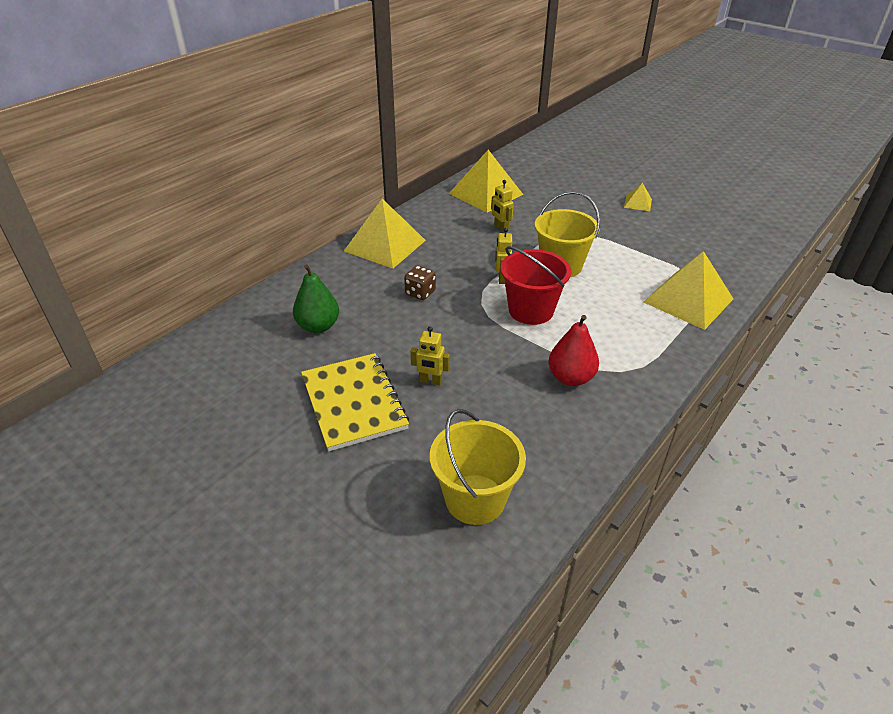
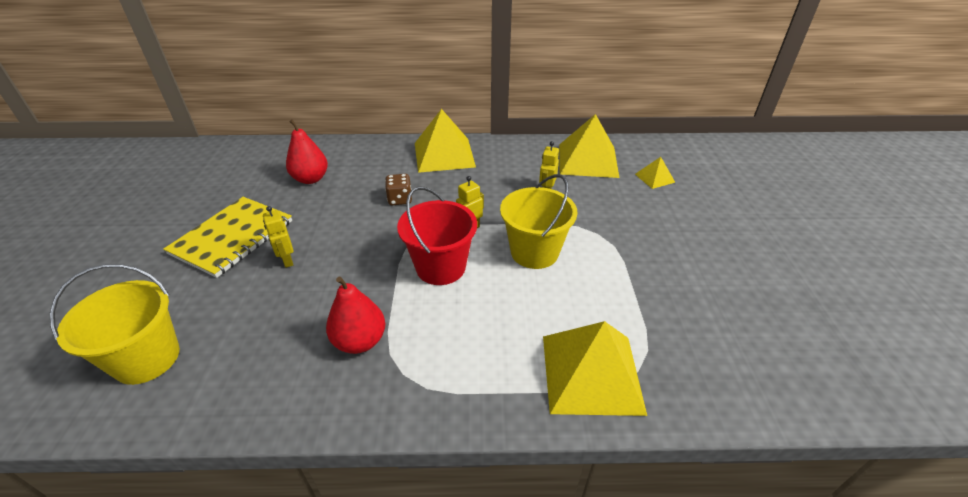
camera: 50 degrees right, 0 degrees up
(318, 326) = (311, 179): green pear -> red pear
(638, 203) = (724, 250): yellow pyramid -> yellow pyramid (654, 178)

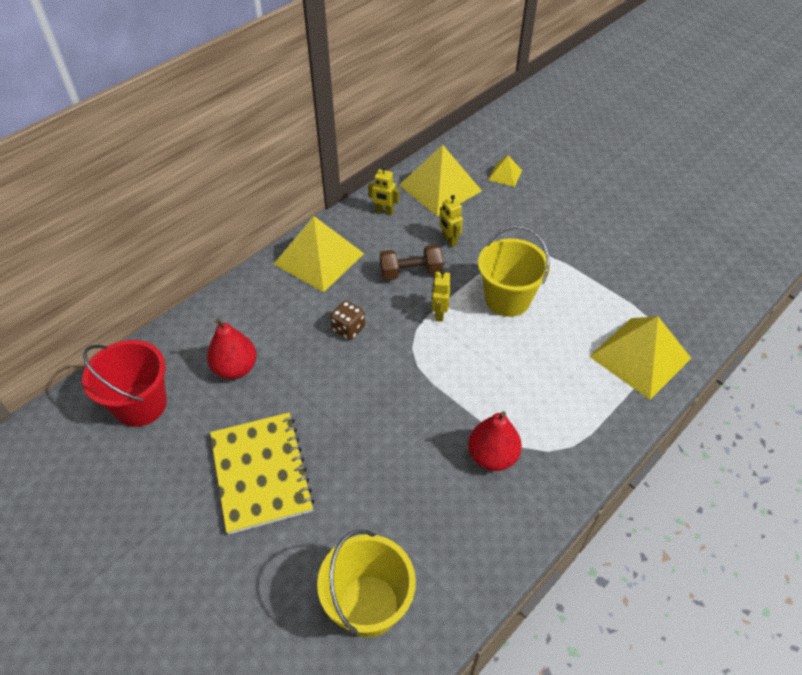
camera: 45 degrees left, 10 degrees up
(287, 260) = (344, 450): yellow robot -> yellow robot (384, 211)
(440, 267) = (464, 361): red bucket -> red bucket (141, 405)
(489, 194) = (411, 272): none -> brown dumbbell

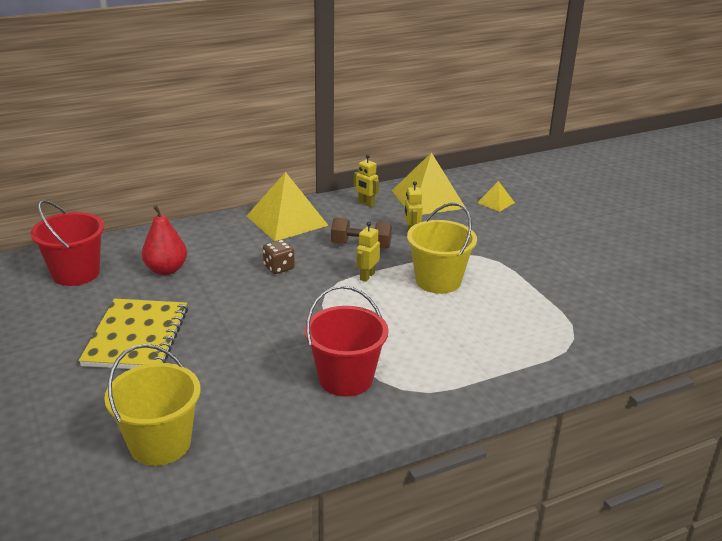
camera: 20 degrees right, 20 degrees down
(492, 456) = (345, 378): red pear -> red bucket
(640, 357) = (543, 349): yellow pyramid -> none

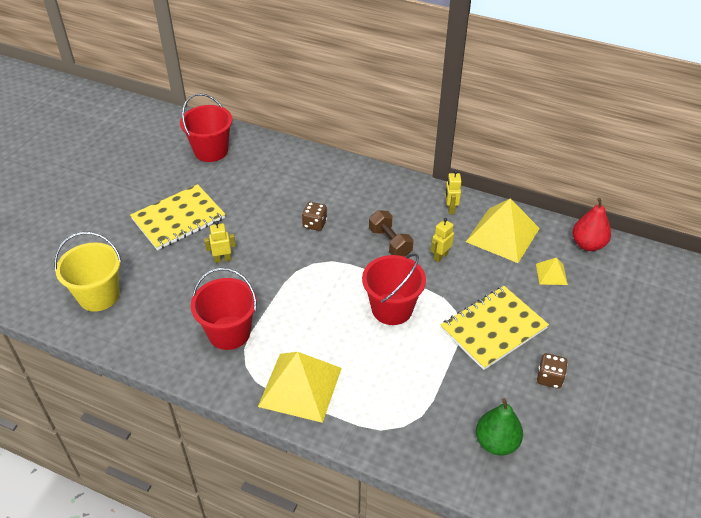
camera: 50 degrees right, 15 degrees up
(166, 270) = (255, 180): red pear -> red pear (588, 244)
(287, 220) = (376, 188): yellow pyramid -> yellow pyramid (300, 387)
(367, 276) = (354, 270): yellow robot -> yellow robot (223, 259)
(438, 281) = (392, 309): yellow bucket -> red bucket
(519, 250) = (493, 328): none -> yellow notebook
(596, 253) = (549, 378): none -> brown dice
(635, 305) = (496, 443): none -> green pear

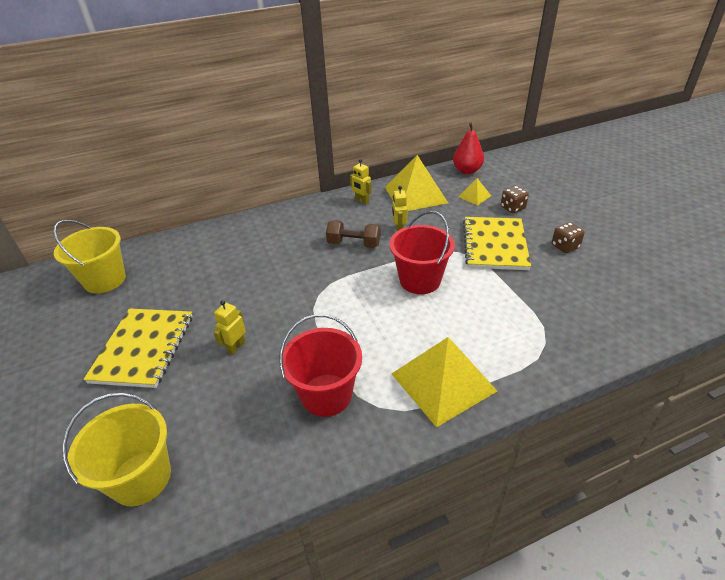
camera: 45 degrees left, 5 degrees down
(211, 151) = (105, 280): red bucket -> yellow bucket
(314, 224) = (279, 269): brown dice -> brown dice (512, 208)
(496, 443) = (604, 303): green pear -> none

